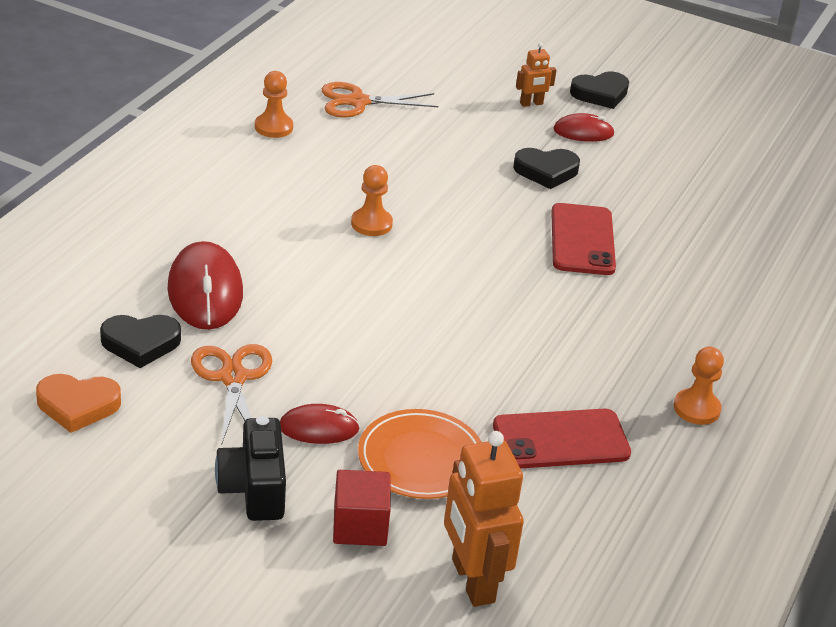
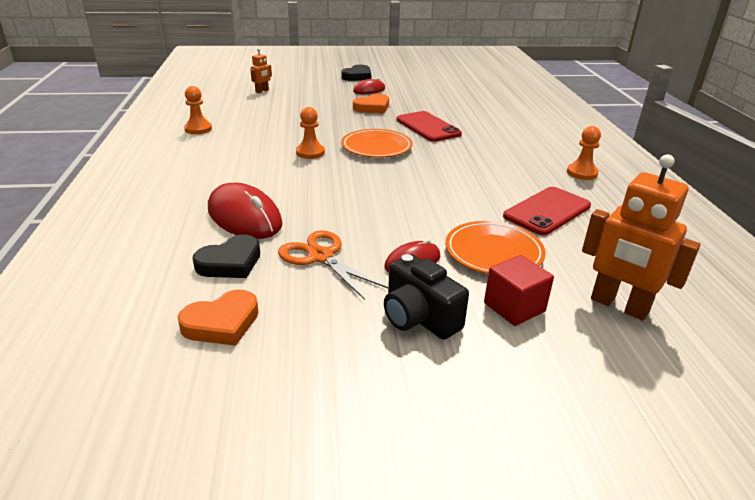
camera: 30 degrees left, 5 degrees down
(358, 102) = (237, 107): orange scissors -> none
(466, 248) = (376, 147): none -> orange plate
(531, 104) = (330, 87): orange robot -> orange robot (262, 91)
(546, 171) = (372, 108): black heart -> orange heart

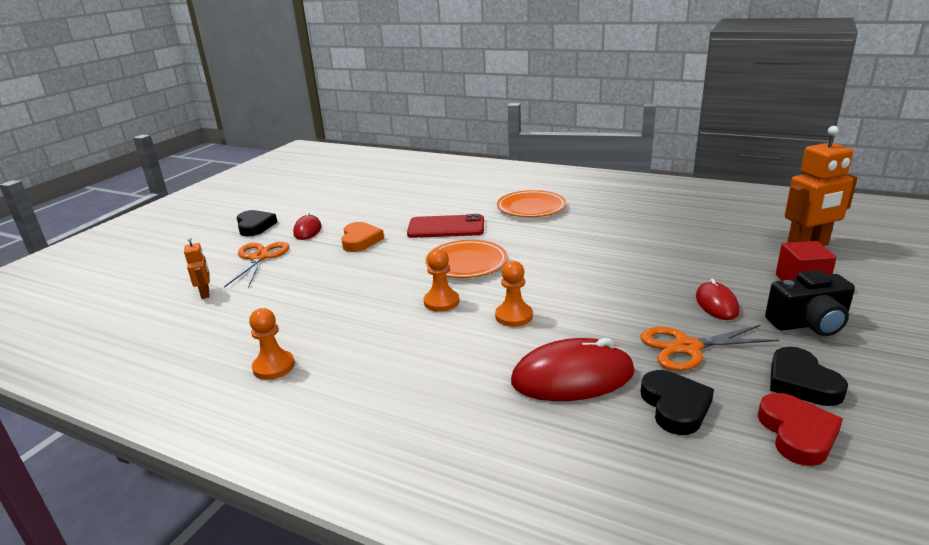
camera: 55 degrees left, 5 degrees down
(222, 323) = (797, 433): orange heart -> red heart
(304, 320) = (801, 382): none -> black heart
(317, 90) = (259, 257): none -> orange scissors
(493, 252) = (715, 266): orange plate -> orange plate (531, 207)
(547, 211) = (659, 228): red phone -> none
(582, 173) = (603, 197): orange pawn -> orange pawn (514, 316)

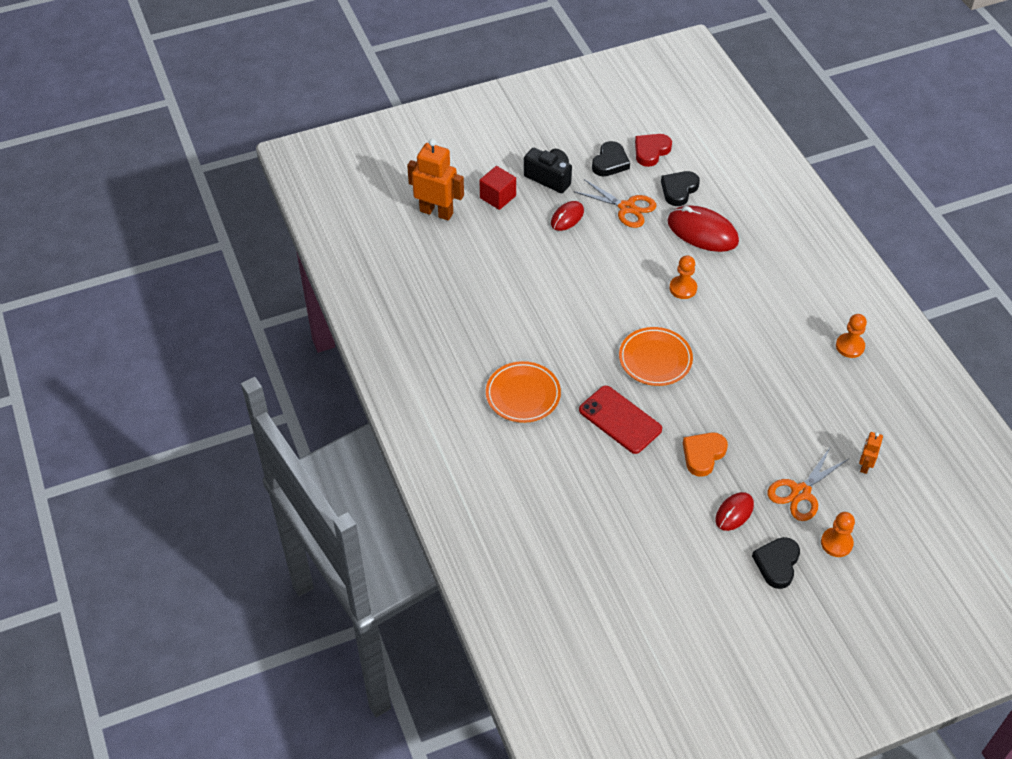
camera: 140 degrees left, 25 degrees up
(441, 302) = (711, 331): orange pawn -> orange pawn (836, 543)

